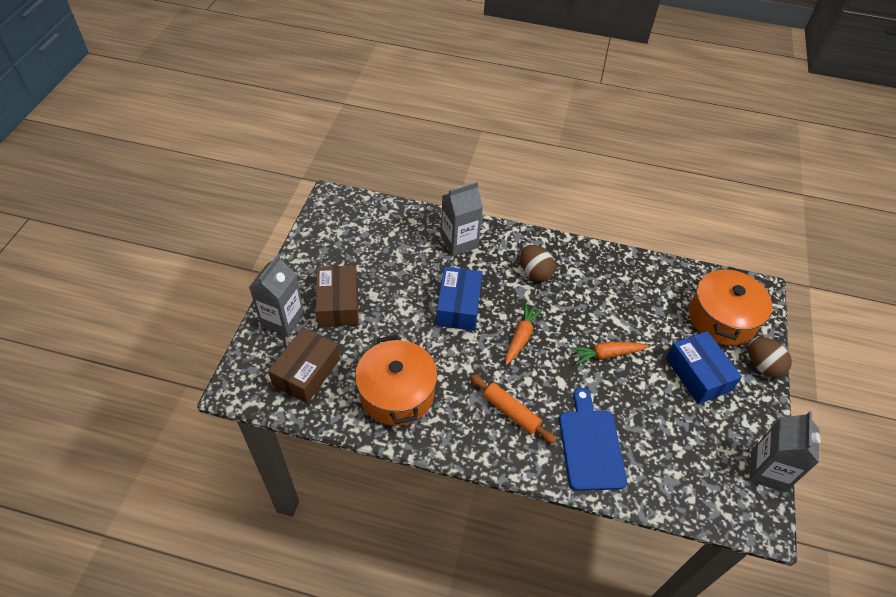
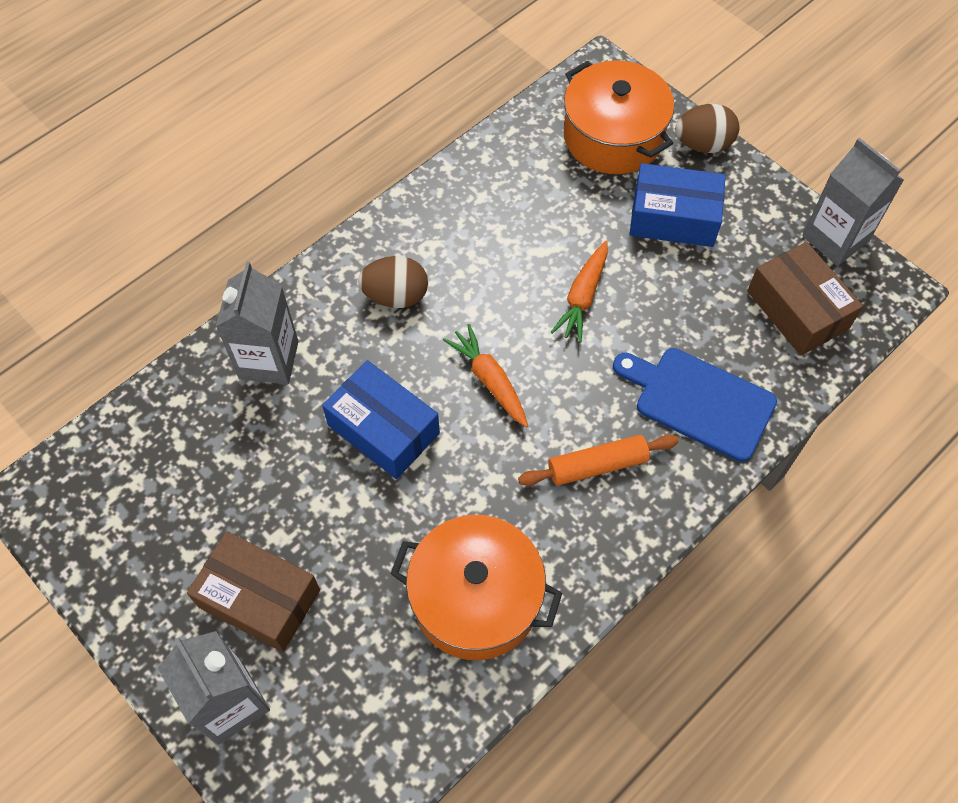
camera: 55 degrees left, 10 degrees up
(307, 372) = (356, 713): brown box -> brown box (797, 310)

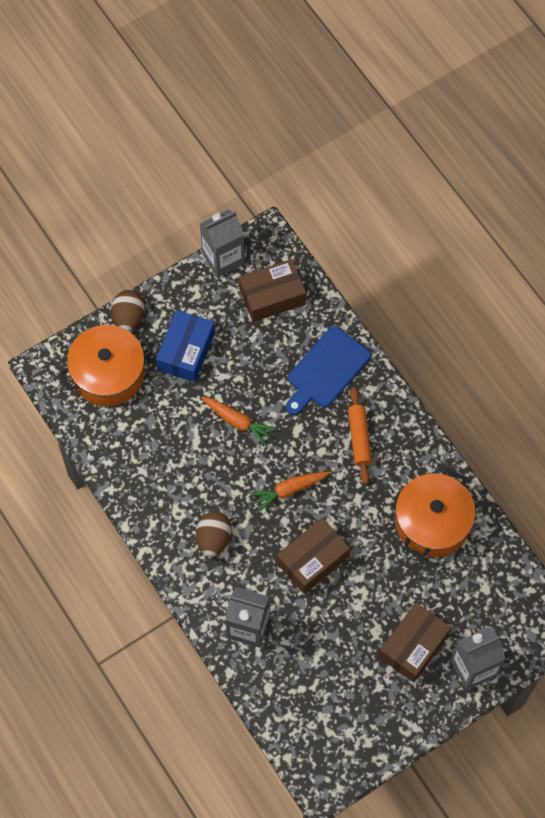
camera: 80 degrees left, 5 degrees up
(383, 429) = (313, 560): blue box -> brown box

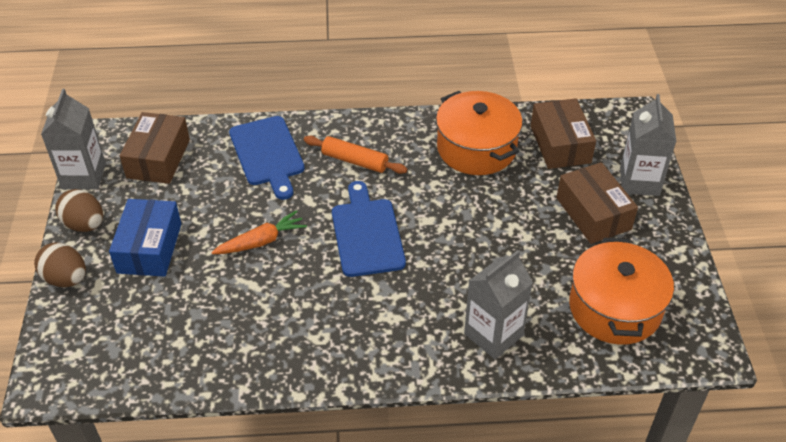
camera: 60 degrees left, 20 degrees down
(108, 374) = (109, 326): orange pot -> orange pot (615, 308)
(186, 351) = (149, 248): blue box -> blue box turned 45 degrees clockwise
(213, 539) = (373, 319): brown egg -> brown egg (84, 224)
(289, 490) = (367, 234): orange carrot -> blue cutting board
(313, 560) = (454, 249): brown box -> brown box (560, 144)

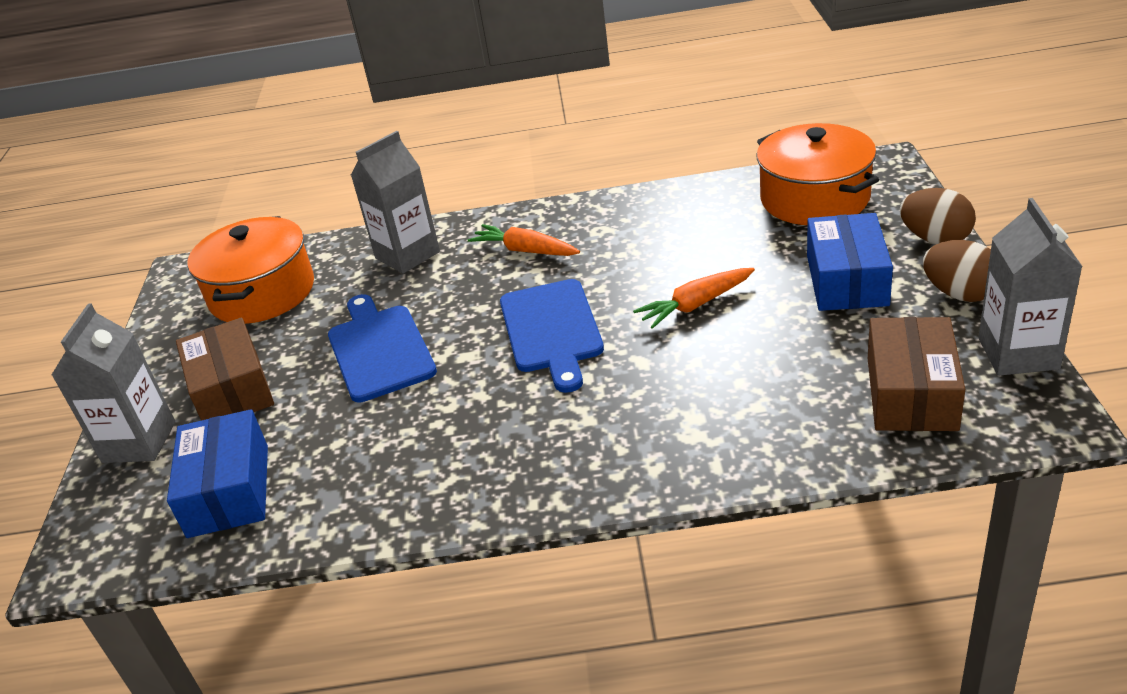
camera: 175 degrees left, 10 degrees down
(267, 154) = (725, 421): blue cutting board -> blue cutting board (379, 349)
(355, 161) = (575, 426): orange rolling pin -> none
(386, 321) = (525, 251): none -> orange carrot
(476, 148) = (371, 468): orange pot -> orange pot (814, 198)
(560, 144) = (228, 490): brown box -> blue box

